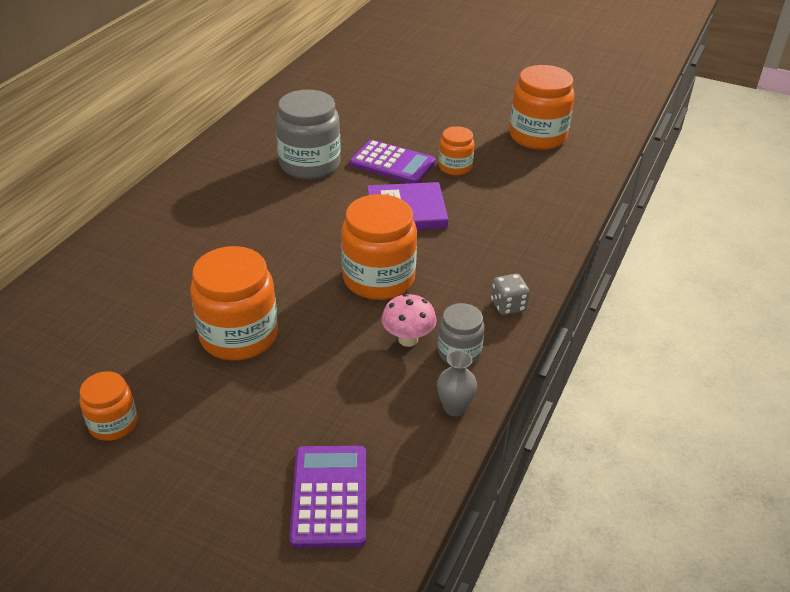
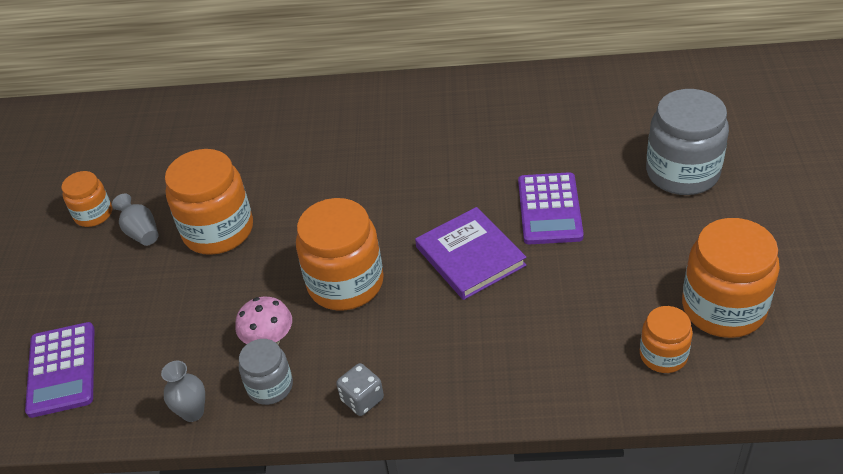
camera: 70 degrees right, 5 degrees up
(183, 391) = (141, 232): none -> grey vase
(310, 164) = (497, 153): grey jar -> grey jar (682, 173)
(329, 496) = (62, 370): purple calculator -> purple calculator turned 105 degrees clockwise
(455, 167) = (586, 260): orange jar -> orange jar (663, 355)

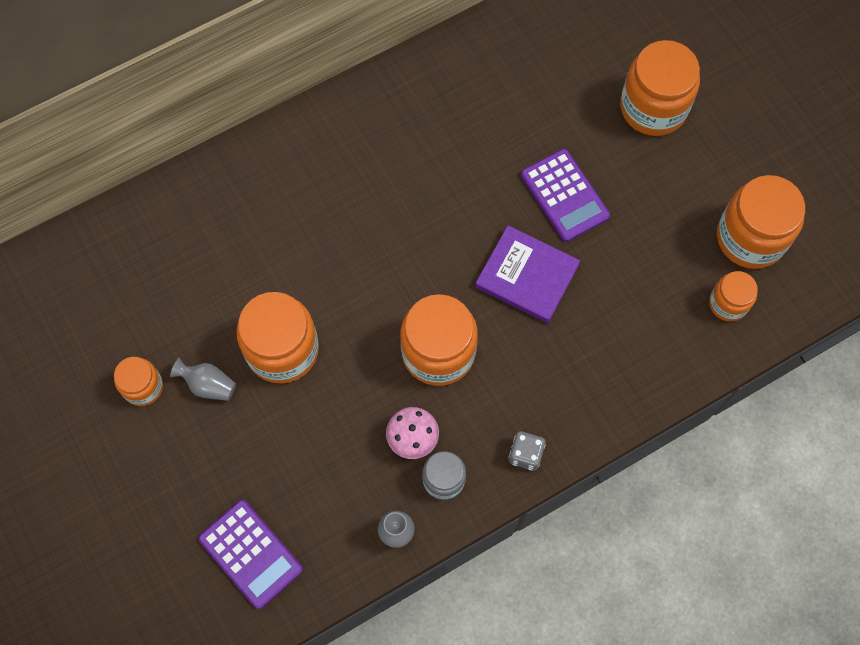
camera: 35 degrees left, 25 degrees up
(682, 173) = (653, 107): grey jar -> orange jar

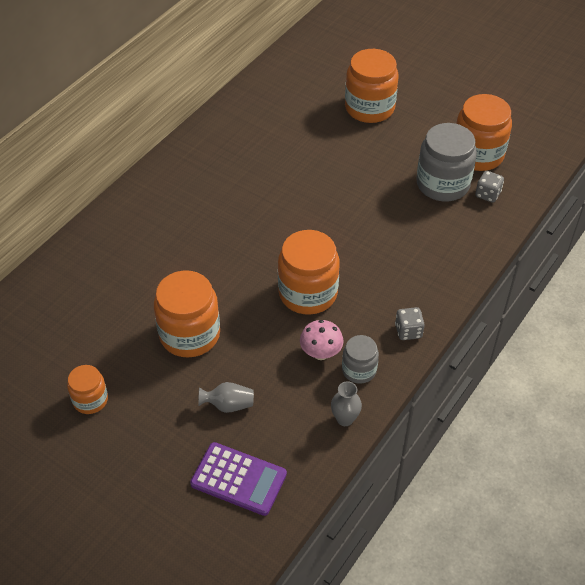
camera: 25 degrees left, 20 degrees down
(208, 385) = (143, 379): grey vase -> grey vase (228, 405)
(527, 276) = (343, 226): purple book -> none
(564, 195) = (341, 173): purple calculator -> none
(681, 264) = (442, 184): none -> grey jar
(728, 303) = (487, 194): orange jar -> grey dice

